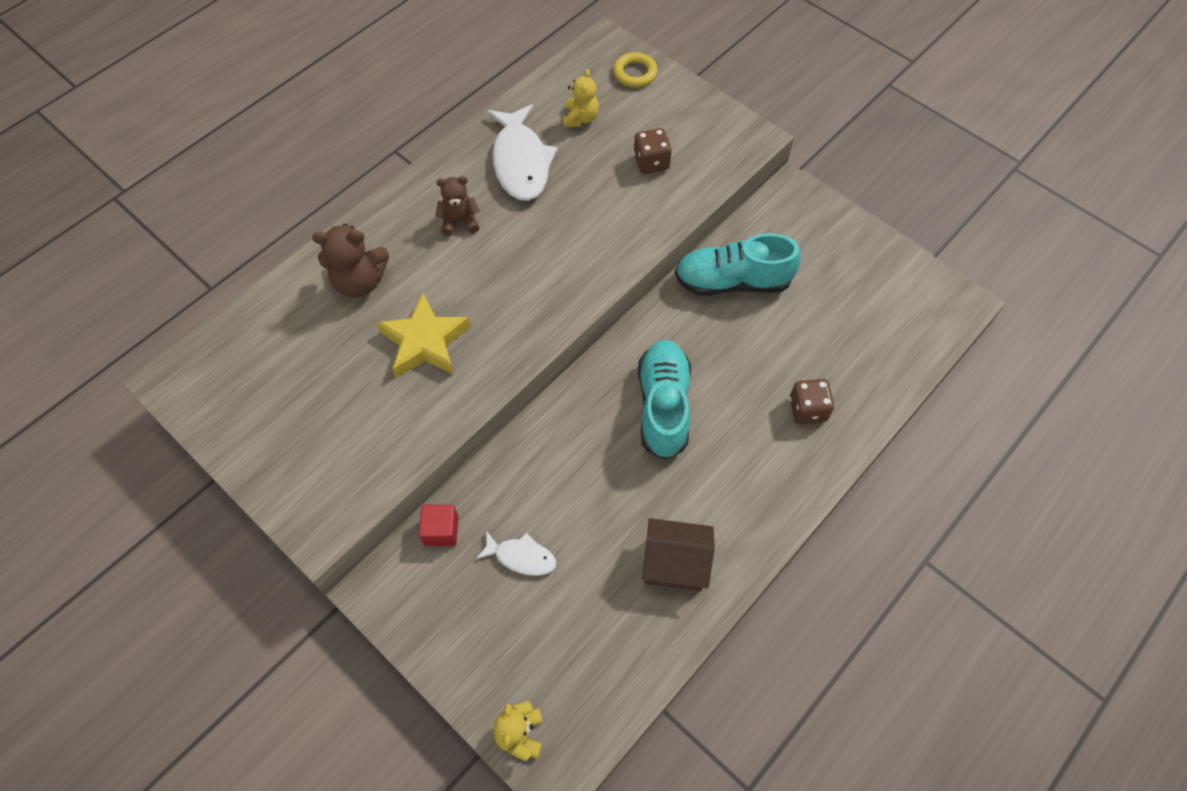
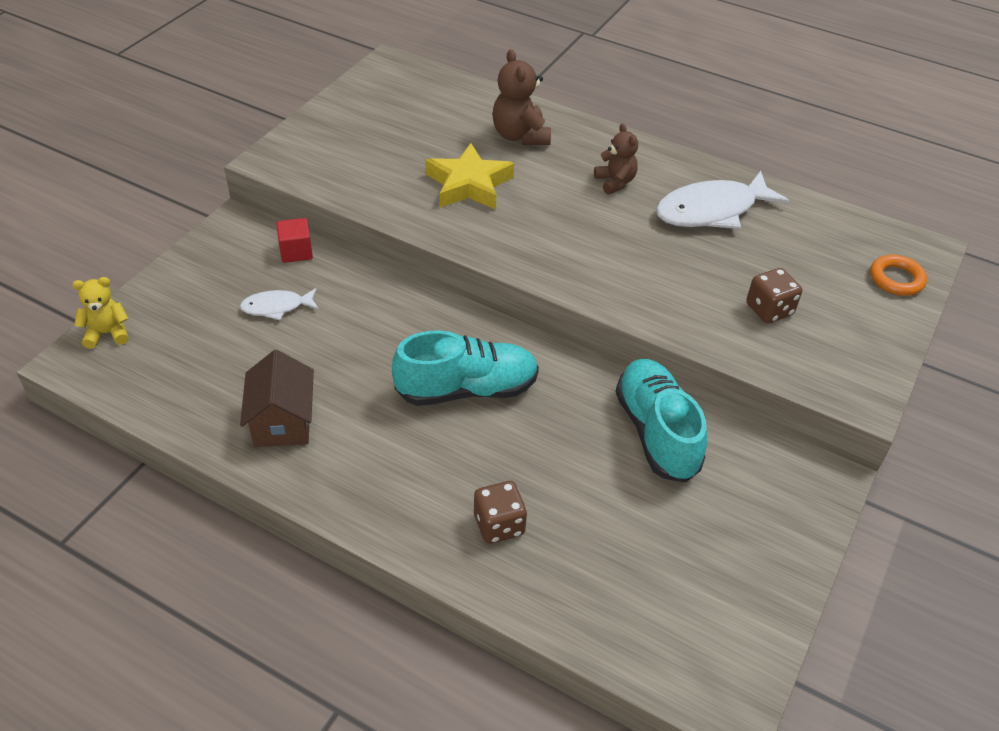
camera: 75 degrees right, 15 degrees down
(521, 557) = (276, 307): white fish -> white fish turned 75 degrees clockwise
(580, 118) = (798, 245): yellow teddy bear -> none
(635, 73) = (896, 279): yellow ring -> orange ring

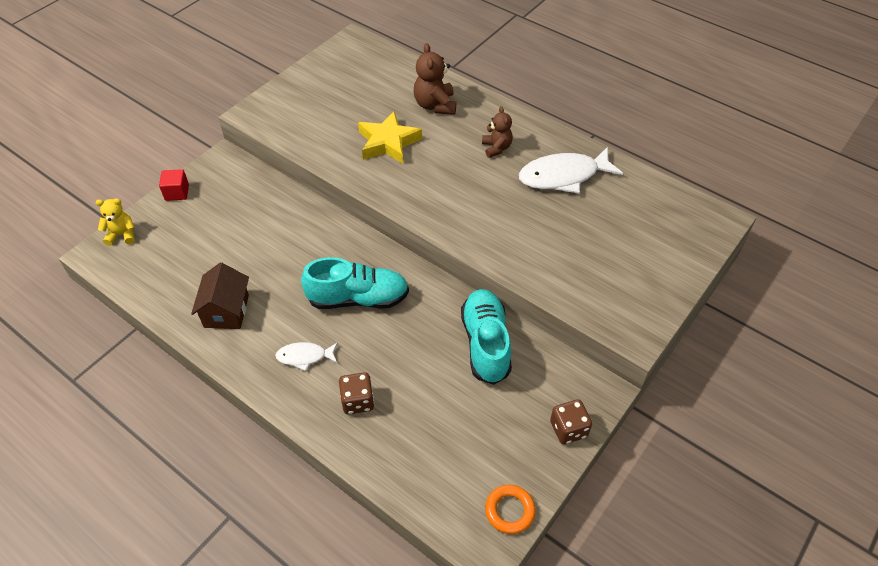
camera: 10 degrees right, 5 degrees up
(276, 307) = (239, 225): white fish -> white fish (304, 357)
(296, 251) = (261, 183): red cube -> red cube (177, 192)
(769, 310) = (585, 259): brown dice -> brown dice (568, 429)
(896, 279) = (690, 243): orange ring -> orange ring (509, 511)

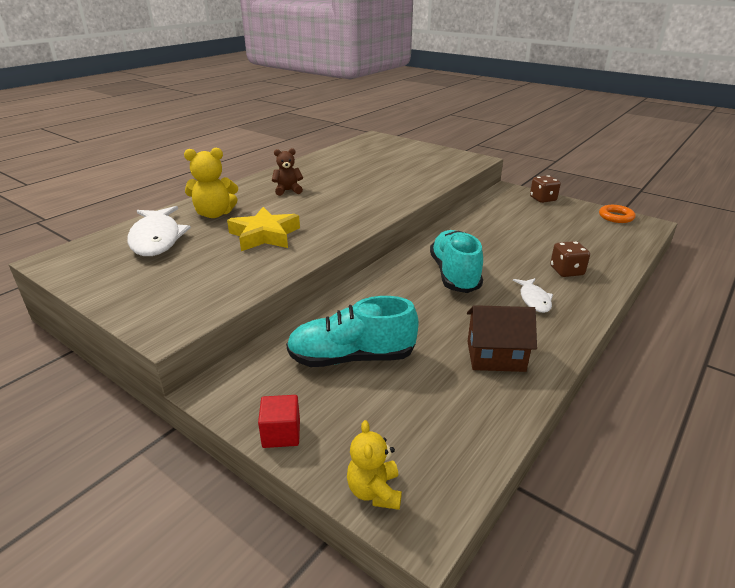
camera: 90 degrees left, 20 degrees down
(435, 105) = (214, 214): brown teddy bear -> yellow teddy bear
(485, 343) = (484, 221): turquoise shoe -> turquoise shoe (352, 358)
(563, 176) = (328, 170): white fish -> white fish (157, 239)

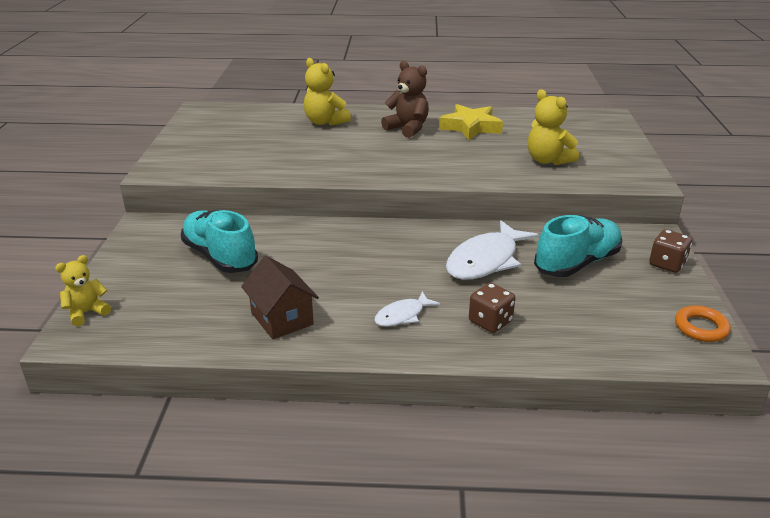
camera: 55 degrees right, 0 degrees up
(157, 239) = (262, 122): white fish -> white fish (486, 260)
(264, 235) = (314, 151): yellow star -> yellow star (471, 127)
(281, 433) = (118, 261): red cube -> none
(288, 191) = (407, 129): brown teddy bear -> brown teddy bear, size x1.51
(412, 170) = (548, 160): none -> yellow teddy bear
(454, 274) = (399, 261): turquoise shoe -> turquoise shoe (577, 263)

